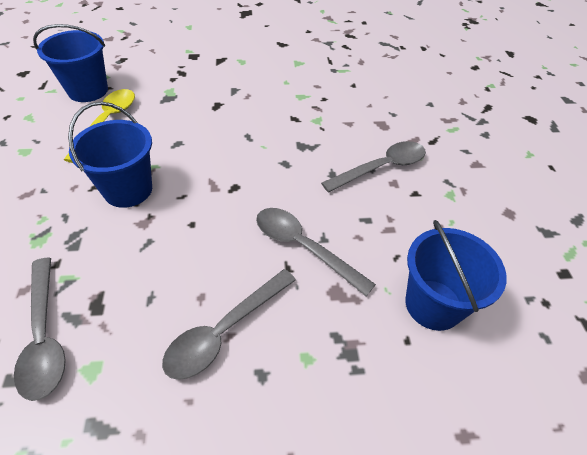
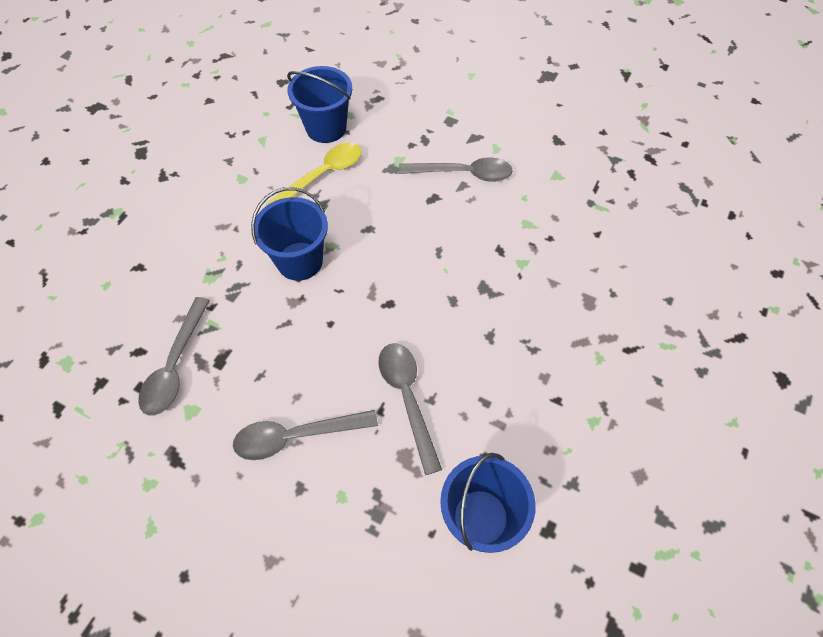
camera: 35 degrees right, 10 degrees up
(382, 167) = (546, 353): grey spoon -> grey spoon (463, 174)

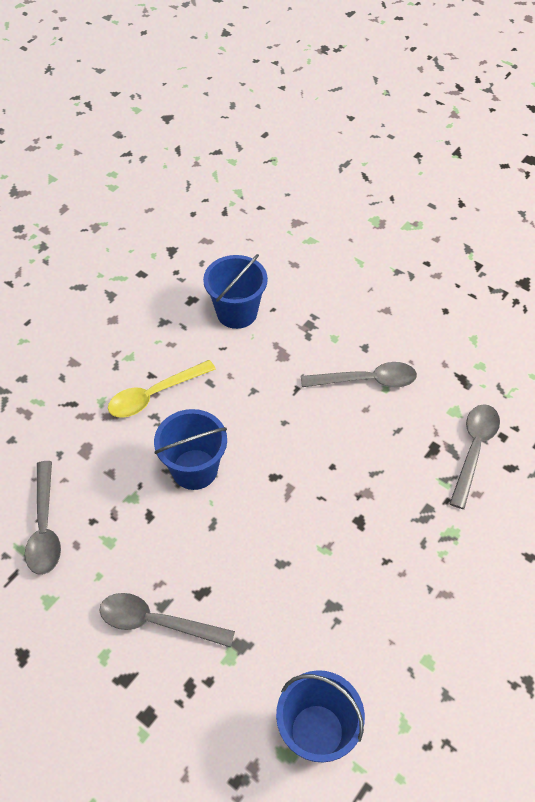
camera: 170 degrees left, 5 degrees down
(299, 261) = (359, 536): blue bucket -> blue bucket (194, 469)
(323, 175) = (327, 649): yellow spoon -> yellow spoon (154, 395)
(407, 398) = (273, 394): grey spoon -> grey spoon (45, 527)

